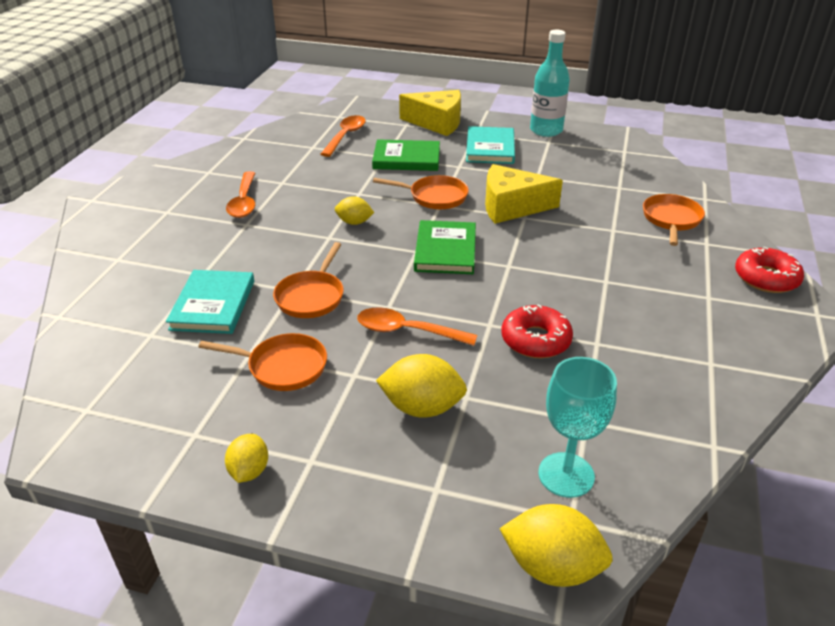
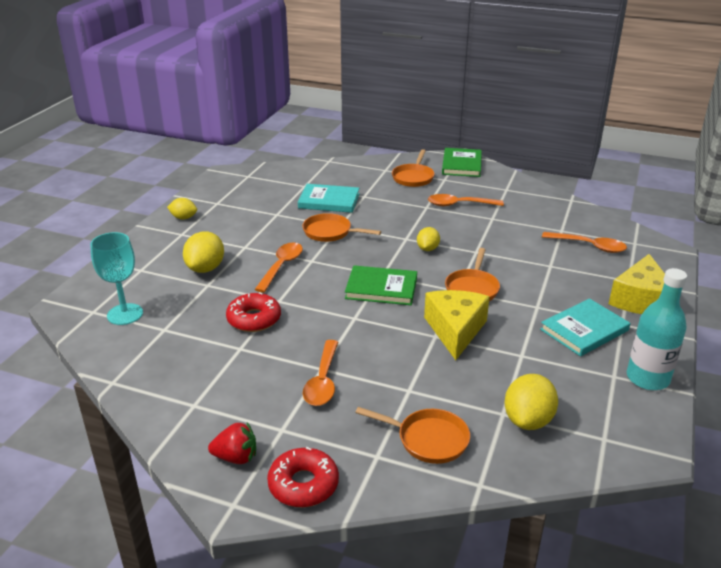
camera: 95 degrees right, 5 degrees down
(283, 367) = (261, 224): orange pan -> orange pan (413, 177)
(406, 159) = (547, 277): green book -> green book (461, 165)
(490, 148) = (584, 330): turquoise book -> turquoise book turned 45 degrees counterclockwise
(552, 567) = (69, 301): yellow lemon -> yellow lemon (528, 420)
(626, 278) = (323, 381): none -> orange spoon
(763, 321) = (236, 457): none -> red strawberry

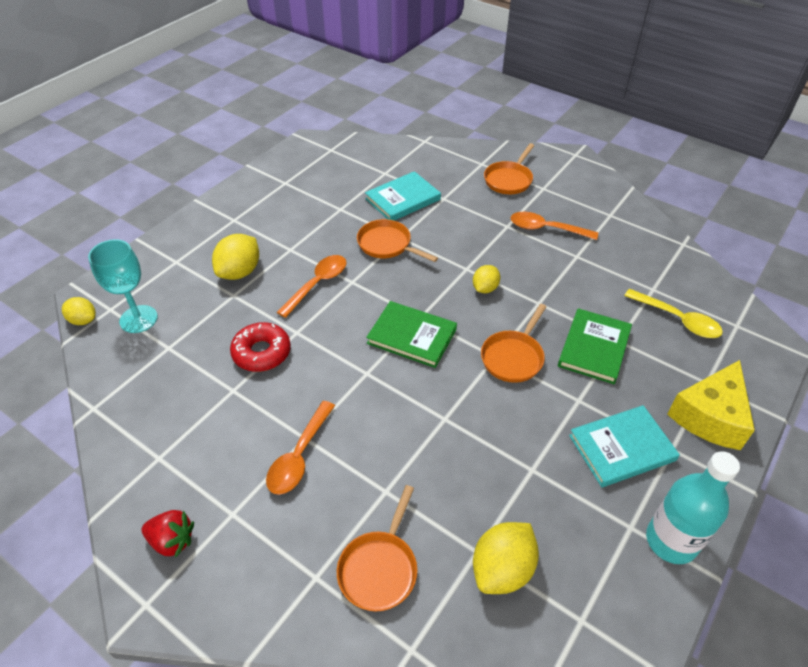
camera: 15 degrees right, 15 degrees up
(183, 218) = (244, 198): yellow lemon -> yellow lemon (83, 320)
(303, 484) = (225, 597): red donut -> none
(329, 201) = (403, 199): turquoise book -> turquoise book turned 60 degrees counterclockwise
(428, 439) = (379, 568): orange pan -> orange pan turned 75 degrees clockwise
(455, 330) = (470, 415): yellow cheese -> none
(461, 165) = (572, 169): green book -> green book (594, 348)
(589, 246) = (678, 320): orange spoon -> yellow spoon

